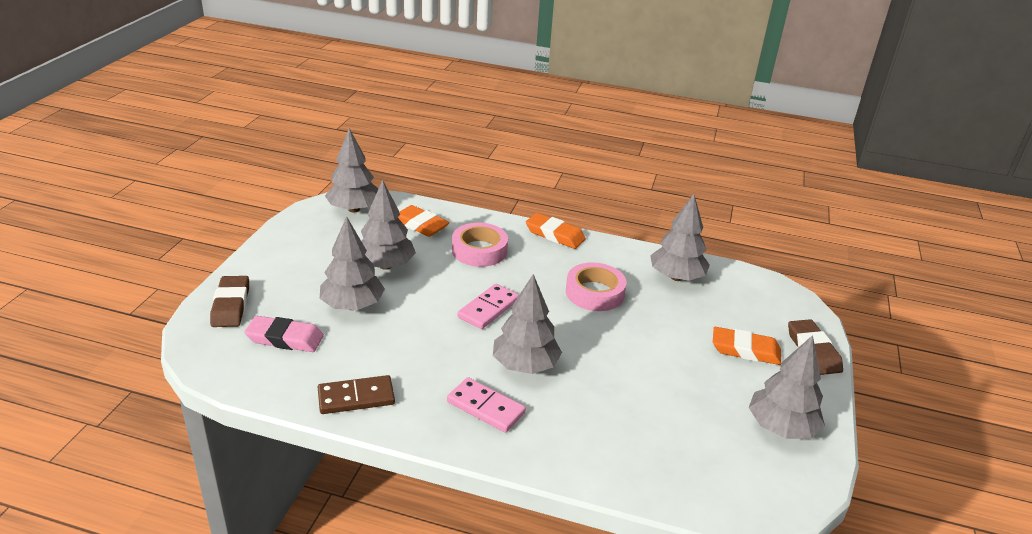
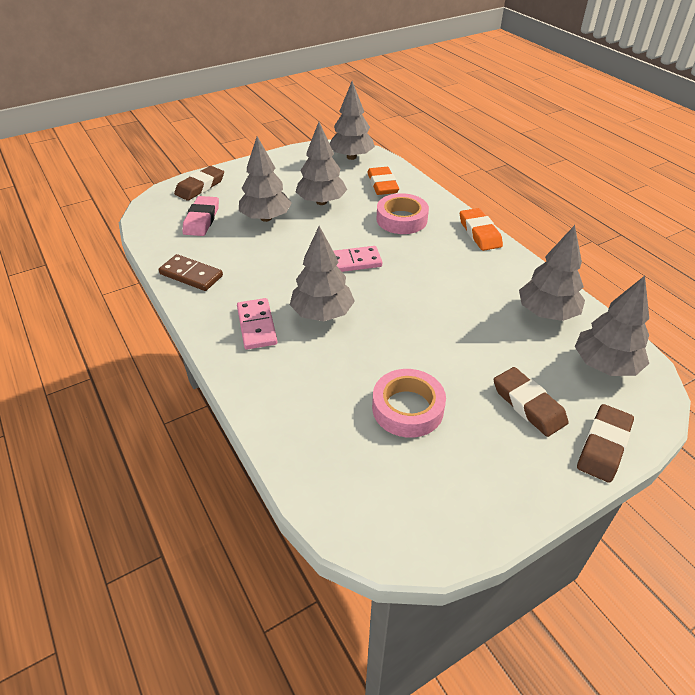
camera: 45 degrees right, 10 degrees up
(285, 338) = (201, 219): pink eraser -> pink eraser turned 45 degrees clockwise
(594, 293) = (451, 290): pink tape -> pink tape (407, 408)
(745, 350) = (528, 405): orange eraser -> brown eraser
(781, 428) = (468, 486): grey tree -> grey tree (605, 365)

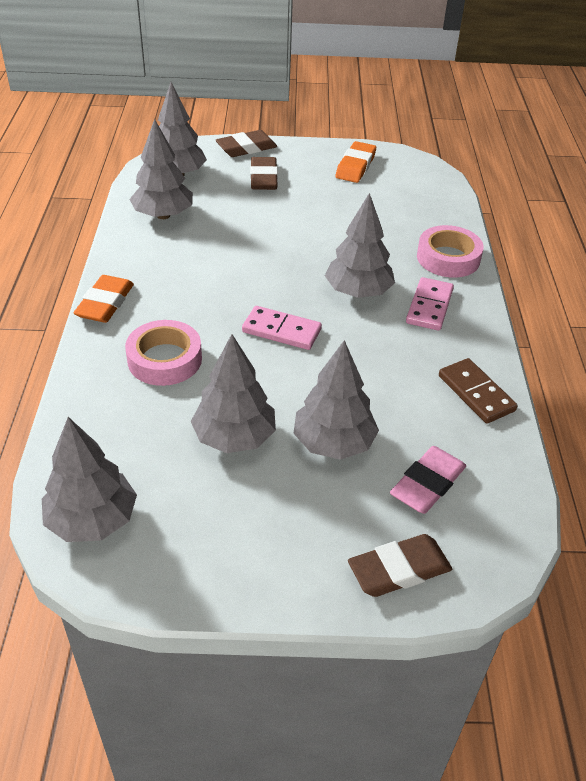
camera: 150 degrees left, 0 degrees up
(382, 184) = (118, 429): orange eraser -> orange eraser (355, 166)
(407, 408) = (349, 206): pink tape -> pink tape (448, 258)

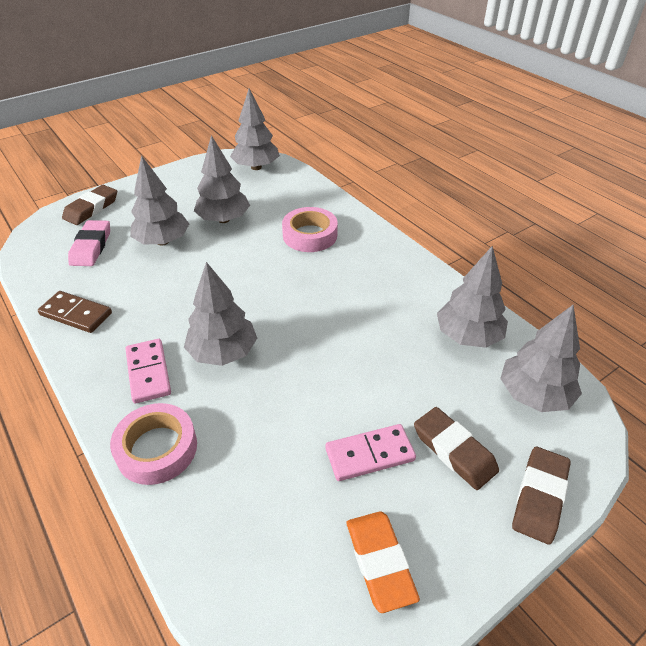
camera: 145 degrees right, 0 degrees up
(105, 303) = (393, 246): orange eraser -> none
(281, 331) = (255, 288): pink domino -> pink domino (369, 454)

